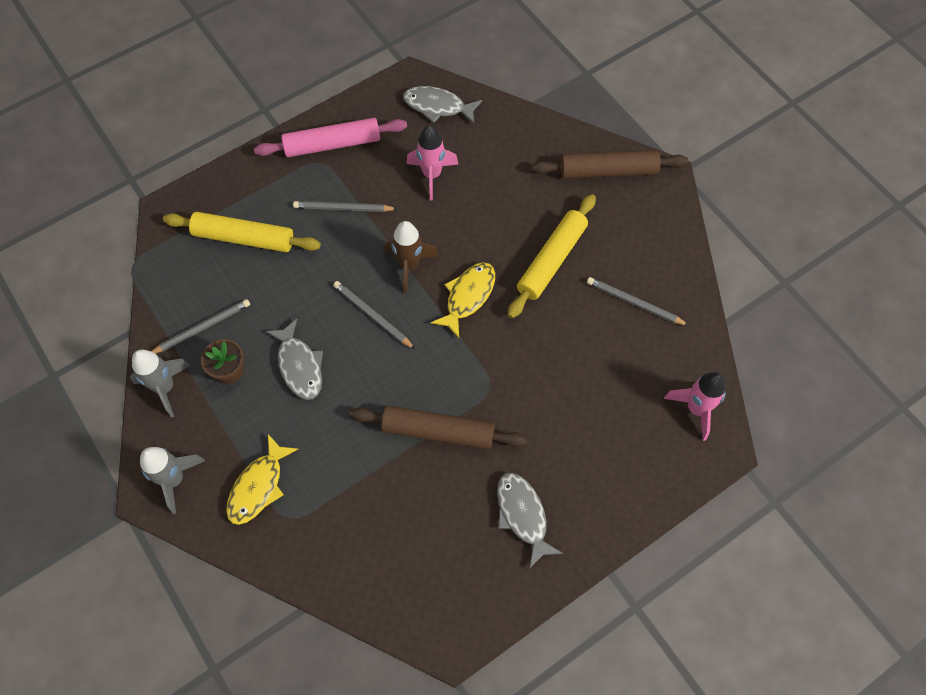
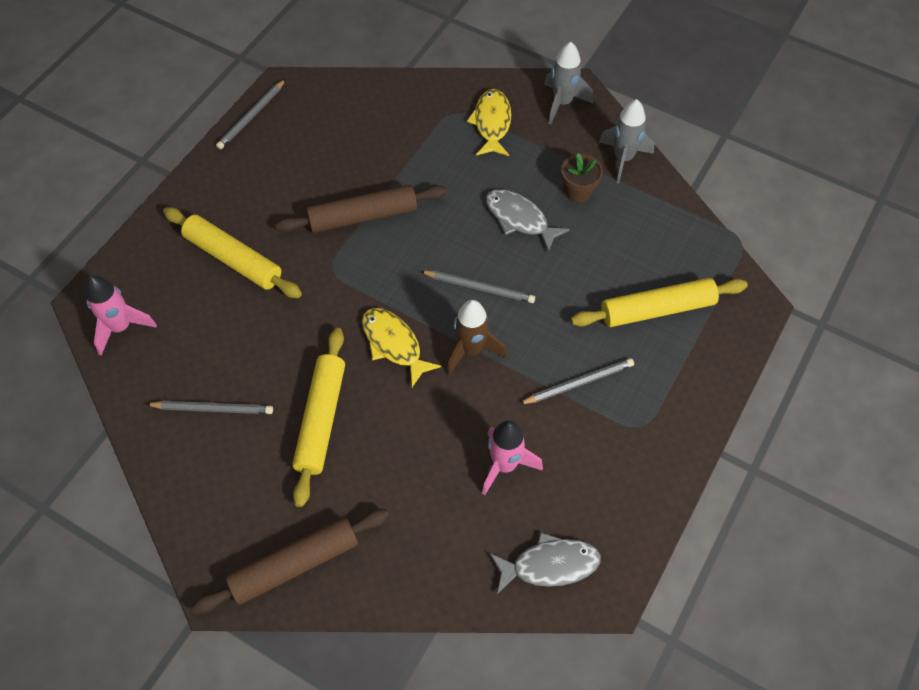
camera: 155 degrees right, 5 degrees down
(202, 328) = (630, 215): grey pencil -> grey pencil (252, 116)
(332, 144) = (642, 455): pink rolling pin -> none
(468, 296) = (394, 344): yellow fish -> yellow fish turned 135 degrees clockwise
(522, 515) = (259, 184): grey fish -> none
(576, 437) = (233, 259): none -> yellow rolling pin

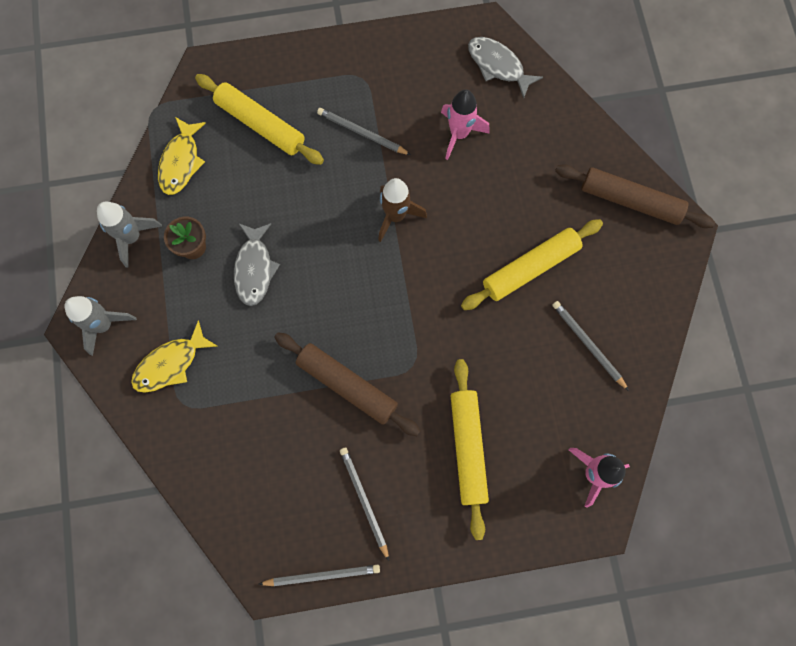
camera: 130 degrees left, 15 degrees up
(394, 344) = (435, 269): yellow fish -> yellow fish (181, 162)
(479, 288) = (340, 250): grey pencil -> grey pencil (364, 501)

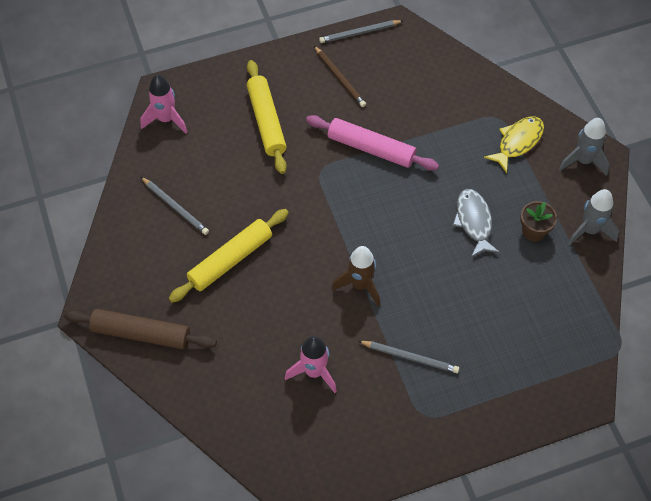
camera: 170 degrees right, 15 degrees down
(181, 162) = (573, 302): yellow fish -> none
(260, 124) = (511, 350): yellow rolling pin -> none
(347, 385) = (371, 149): brown rolling pin -> pink rolling pin
(364, 501) = (340, 78): grey pencil -> brown pencil
(498, 66) = (285, 452): grey fish -> none

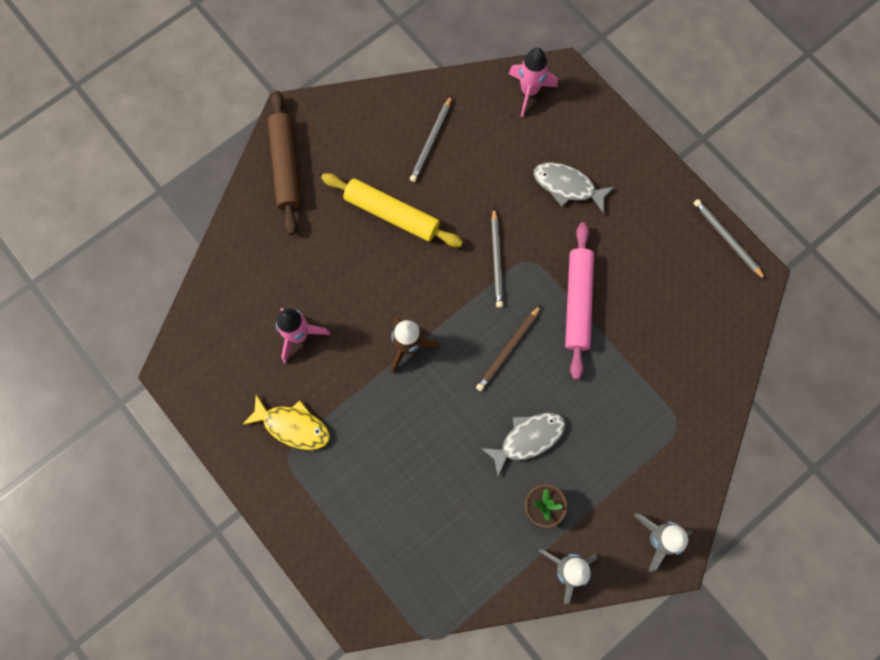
camera: 70 degrees right, 15 degrees up
(266, 121) = (567, 186): yellow rolling pin -> grey fish
(340, 78) = (655, 239): brown pencil -> brown pencil (508, 349)
(410, 357) = (345, 422): grey pencil -> grey pencil (497, 260)
(518, 142) = (652, 457): yellow fish -> yellow fish (293, 426)

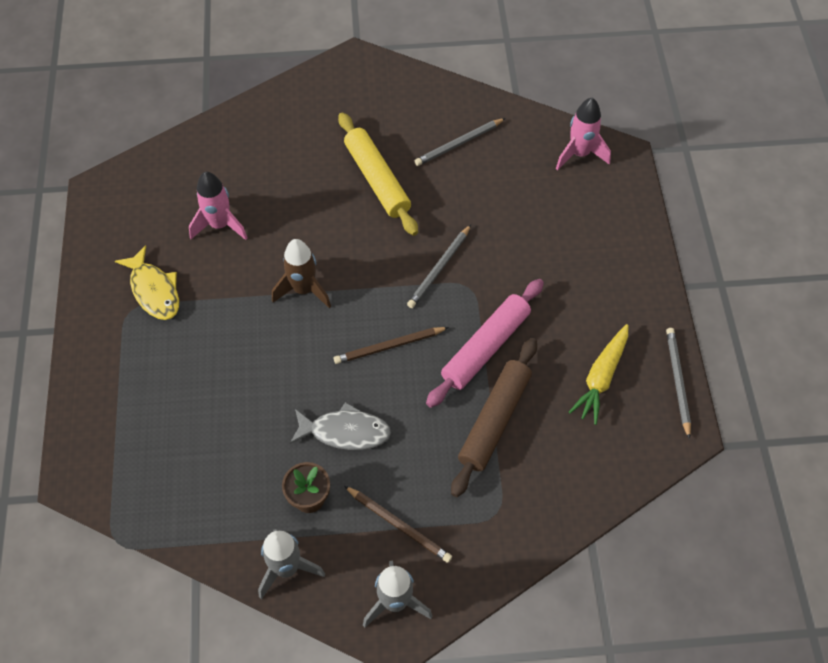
camera: 35 degrees right, 15 degrees down
(285, 166) = (319, 95): brown rolling pin -> brown rolling pin (494, 420)
(567, 186) = (554, 247): grey fish -> none
(618, 481) = (399, 525): none -> brown pencil
(674, 271) = (601, 378): none -> yellow carrot

